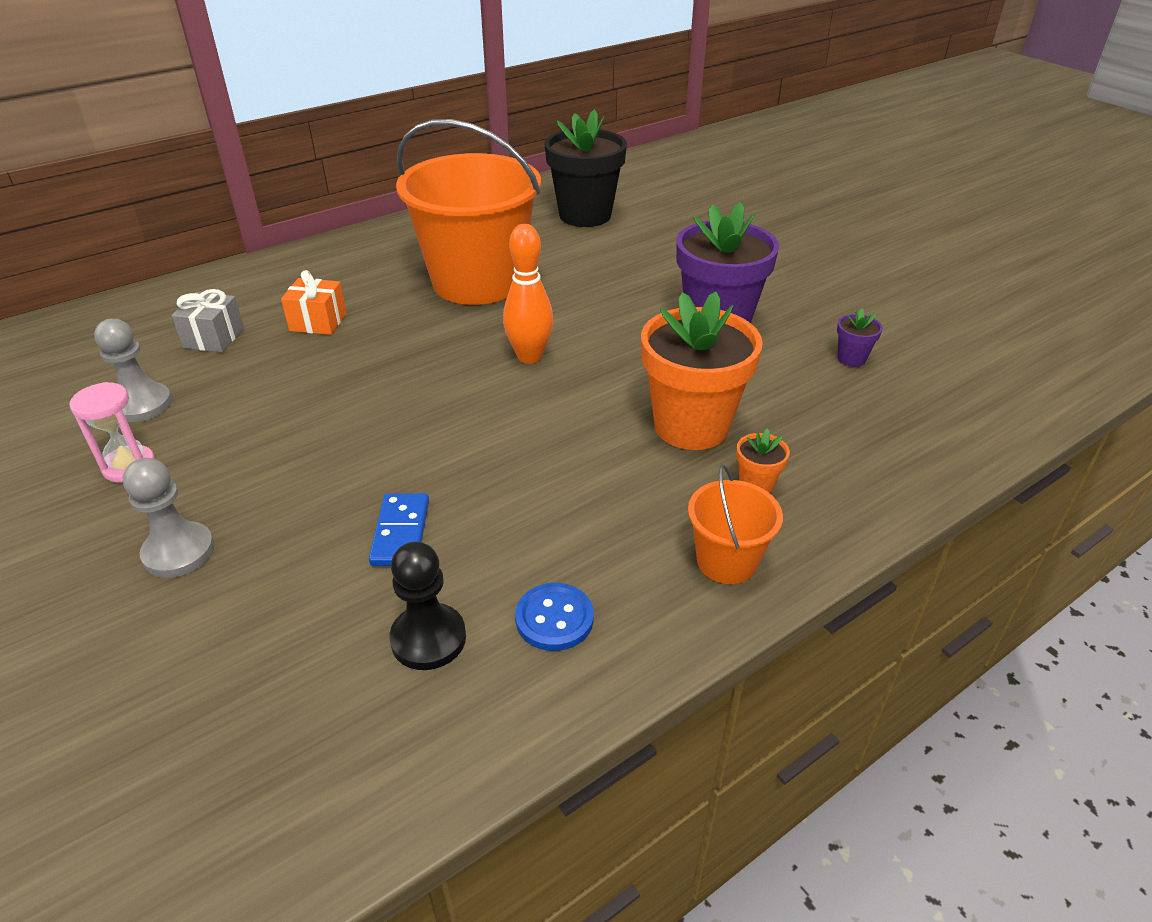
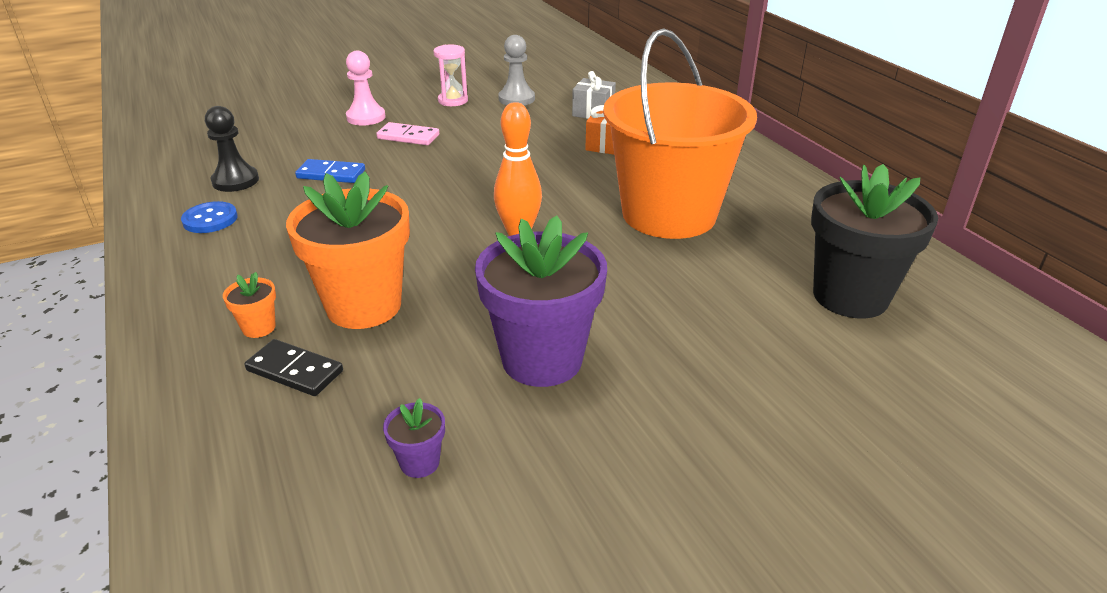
camera: 100 degrees right, 5 degrees down
(179, 552) = (366, 117): grey pawn -> pink pawn
(271, 484) = (408, 137): none -> pink domino
(726, 561) = (191, 294): orange bucket -> none
(800, 442) = (295, 371): none -> black domino

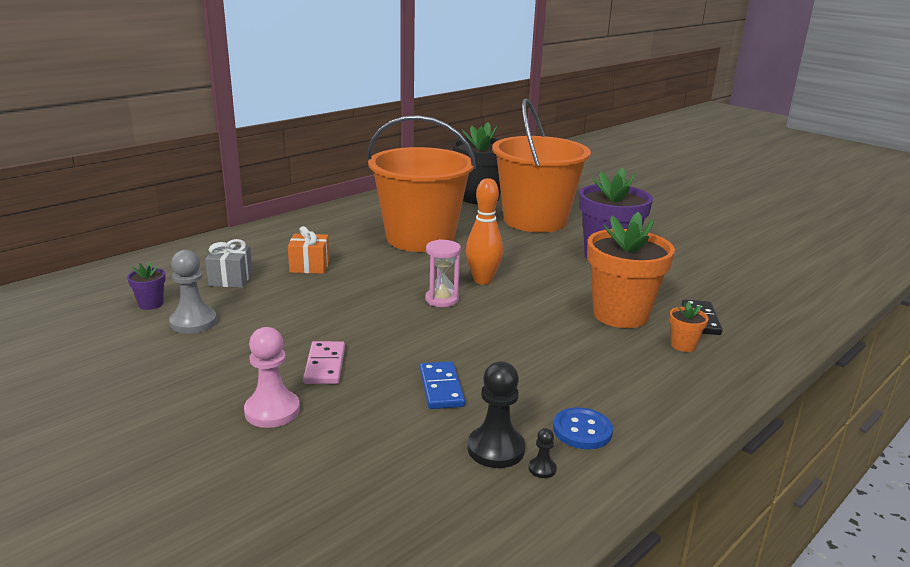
camera: 110 degrees left, 10 degrees down
(194, 192) = (542, 469): none -> black pawn
(419, 462) = (710, 272): purple flower pot -> purple flower pot (151, 304)
(453, 101) = (203, 361): pink hourglass -> pink hourglass (442, 300)
(725, 328) = (535, 220): none -> orange bucket

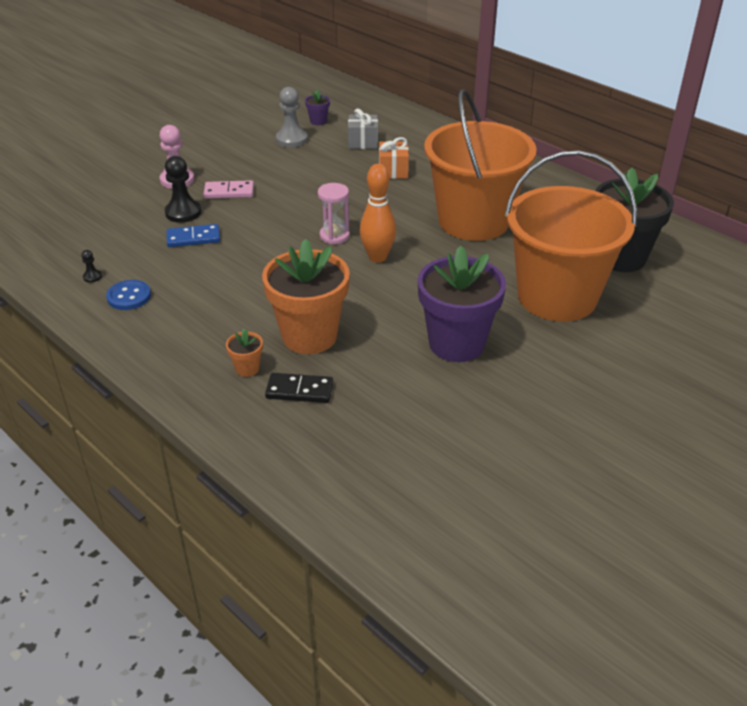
camera: 90 degrees right, 15 degrees up
(496, 449) = (117, 259): black pawn -> black pawn (183, 212)

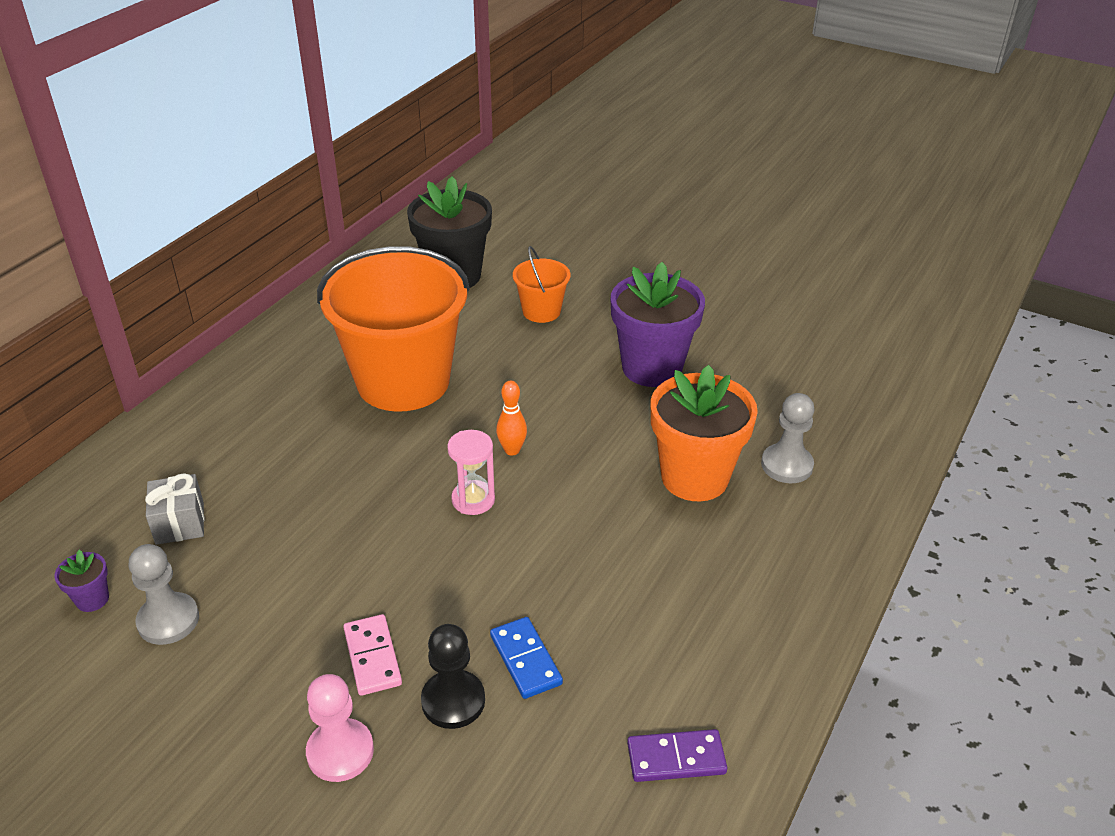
camera: 105 degrees left, 0 degrees up
(92, 277) = (676, 758): black pawn -> purple domino
(129, 296) = (702, 687): blue button -> none
(247, 368) = (777, 516): orange flower pot -> none
(299, 390) = (786, 465): black domino -> grey pawn
(377, 257) = (512, 450): orange bowling pin -> orange bowling pin, size x0.64
(393, 171) = (277, 472): orange gift -> none
(557, 297) = (541, 311): orange bucket -> orange bucket, size x0.45

